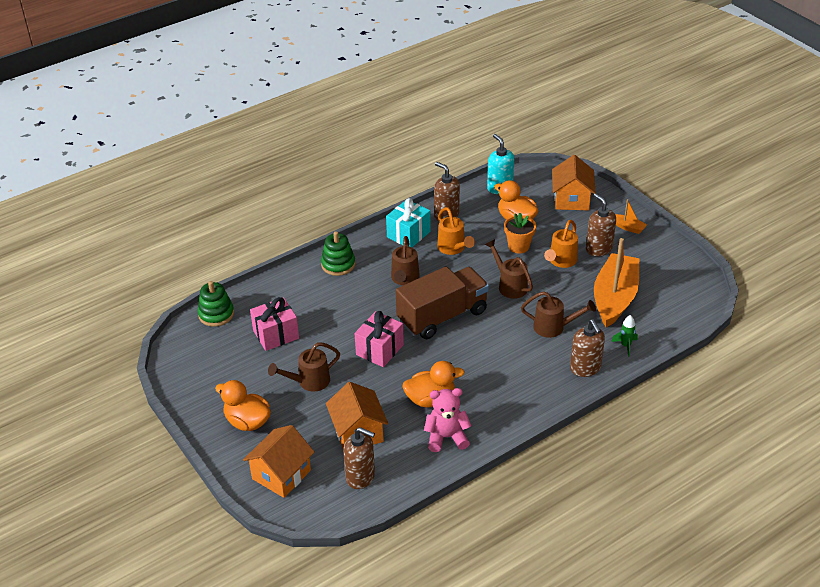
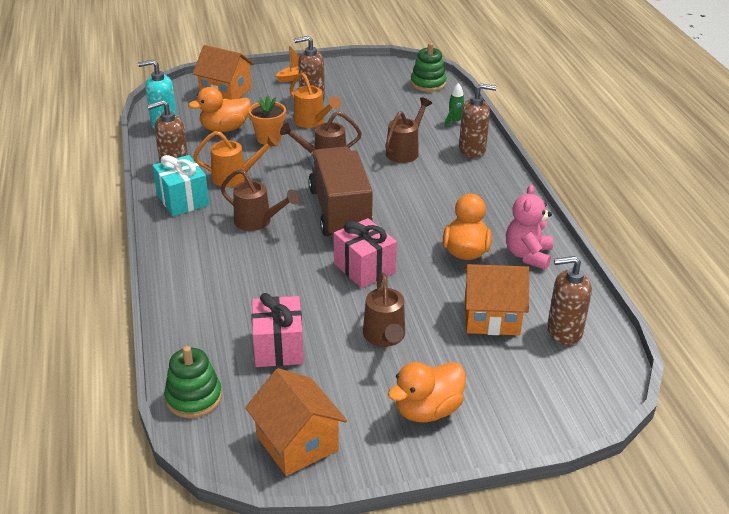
camera: 70 degrees left, 5 degrees down
(281, 474) = (536, 398): orange house -> orange house (297, 443)
(338, 264) = (188, 264): green stacking toy -> green stacking toy (428, 83)
(360, 477) = (564, 331): brown soap dispenser -> brown soap dispenser turned 135 degrees counterclockwise
(615, 298) = (387, 110): orange boat -> none

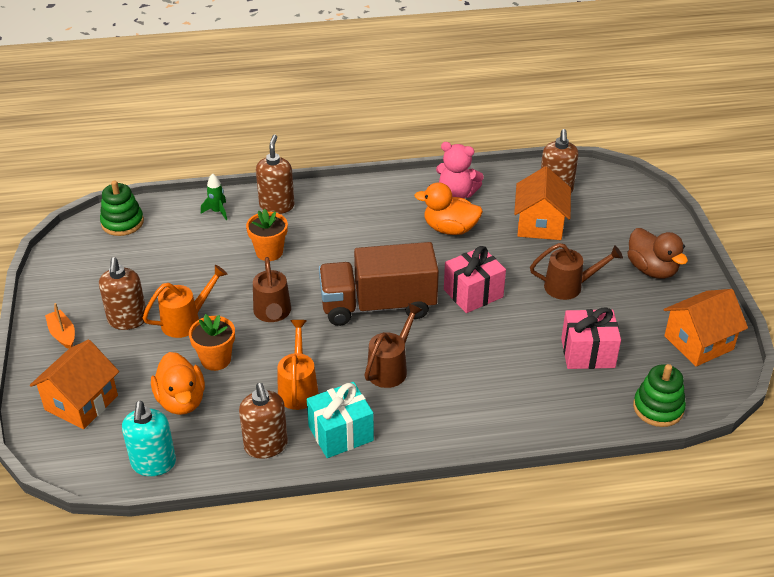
camera: 85 degrees left, 5 degrees up
(405, 151) = (269, 252): brown watering can -> orange flower pot
(427, 410) = (652, 269): orange duck -> brown duck

